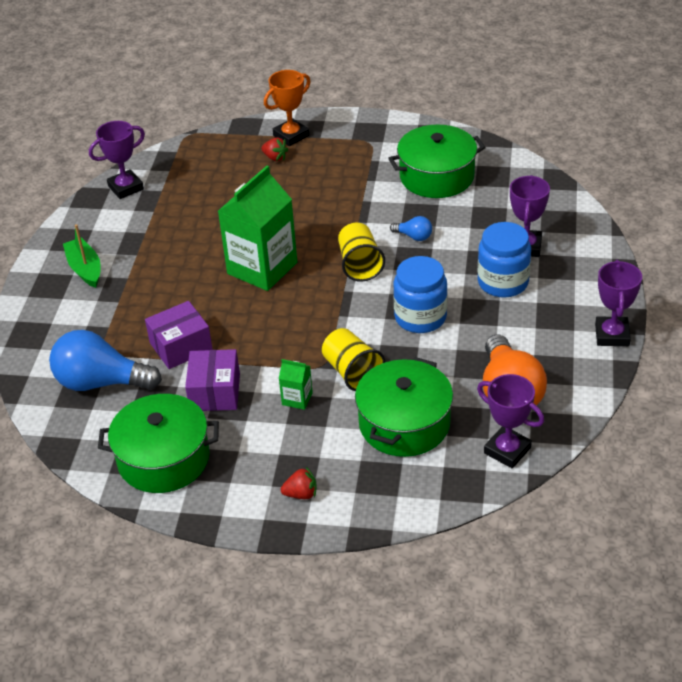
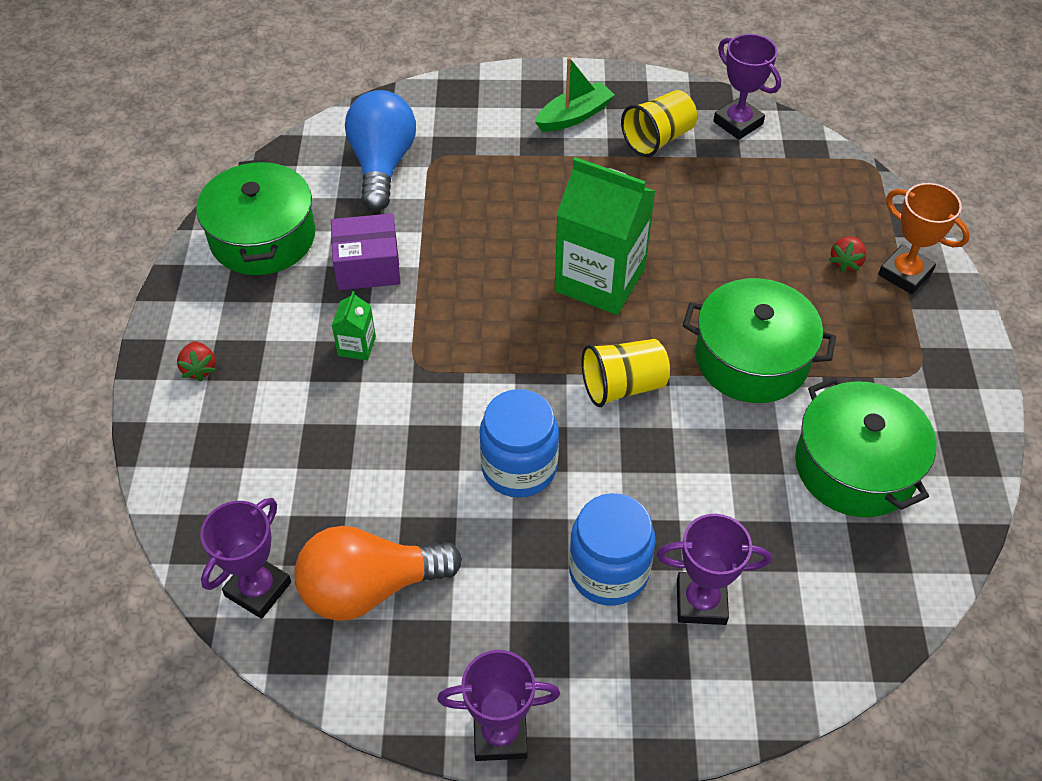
camera: 80 degrees right, 10 degrees up
(181, 346) = (445, 223): purple box -> none
(352, 372) = (405, 398): yellow cup -> yellow cup (658, 139)
(404, 423) = (311, 464): green pot -> green pot (751, 359)
(414, 236) = (698, 446): blue light bulb -> none

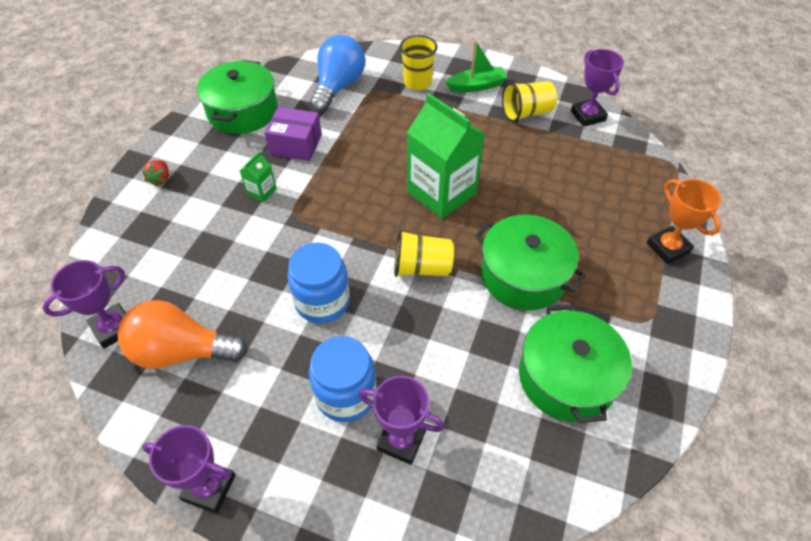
camera: 20 degrees right, 0 degrees up
(491, 131) = (417, 83): none -> yellow cup
(846, 262) = (625, 228): red strawberry -> none

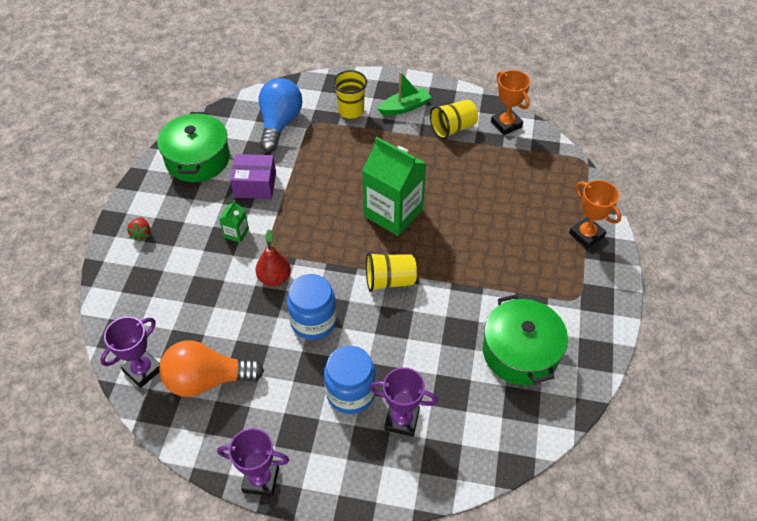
camera: 10 degrees left, 0 degrees up
(290, 246) = (274, 278): none -> red pear
(523, 275) = (474, 275): green pot -> none
(588, 116) = (506, 124): purple trophy -> orange trophy

